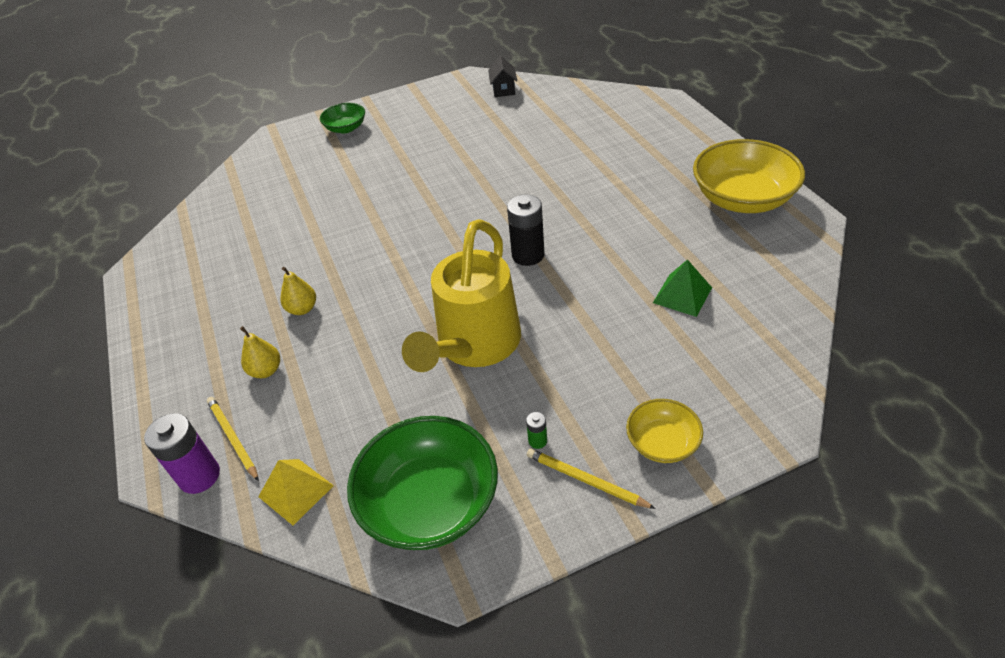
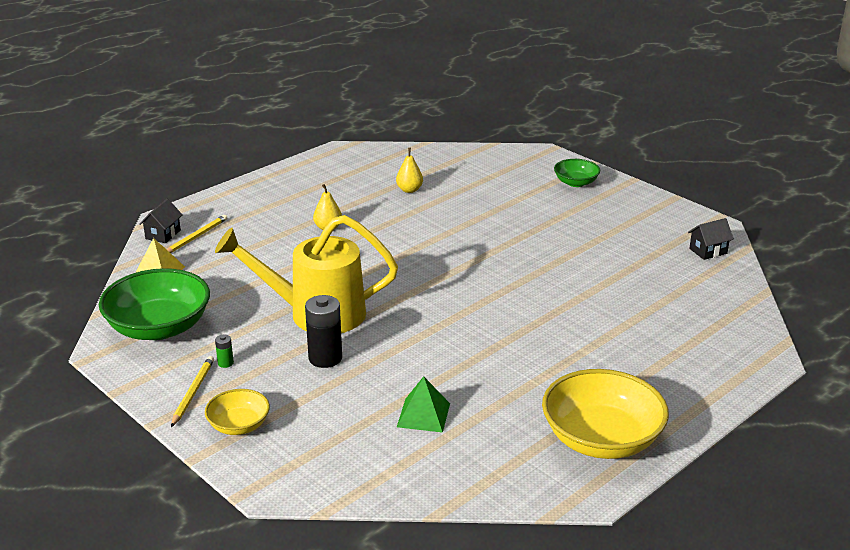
camera: 65 degrees right, 15 degrees down
(199, 476) = (163, 234): purple battery -> black house
(266, 370) = (260, 231): yellow pear -> yellow pear (409, 190)
(528, 255) = (440, 318): black battery -> black battery (325, 358)

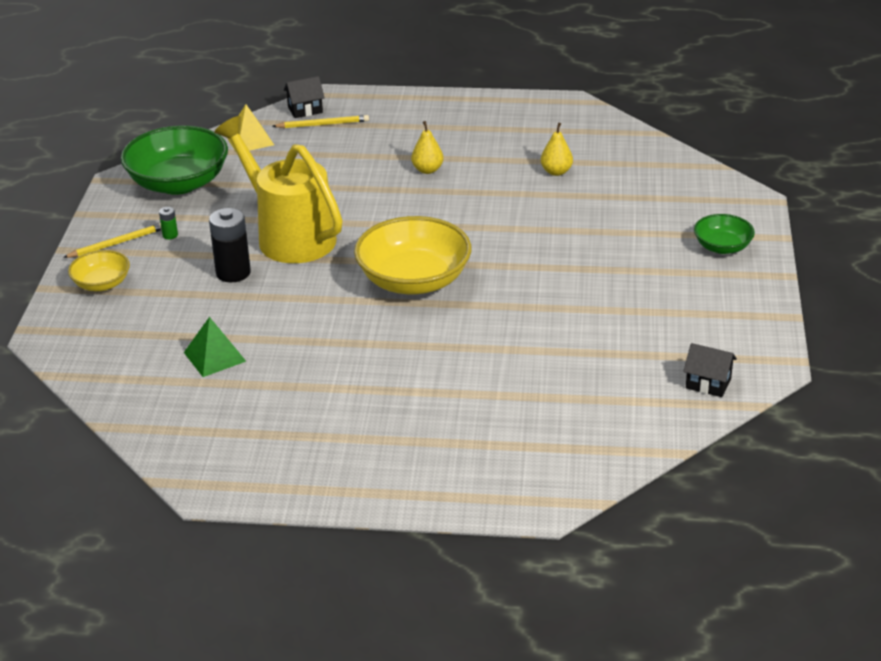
camera: 50 degrees right, 5 degrees up
(601, 439) = (290, 461): yellow bowl -> yellow bowl (414, 280)

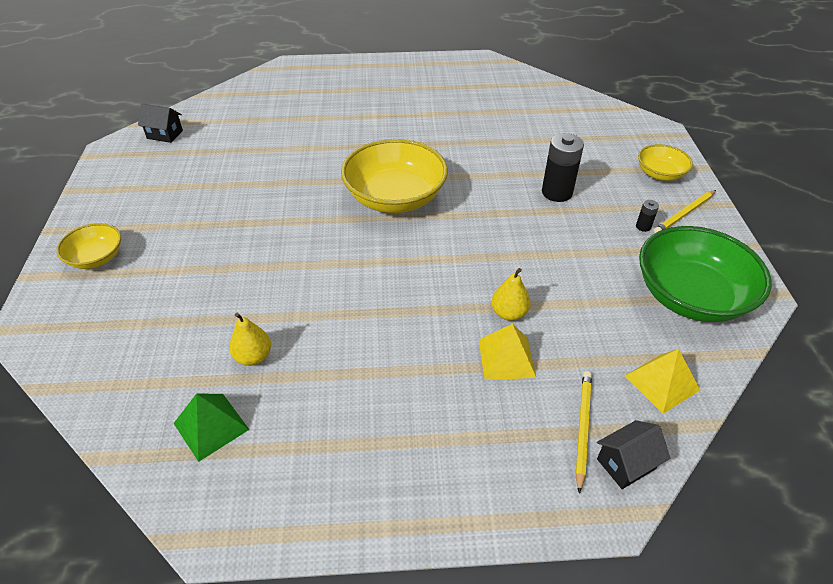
camera: 170 degrees right, 10 degrees up
(170, 235) = (643, 226): green battery -> black battery
(214, 357) = (526, 126): green pyramid -> green pyramid (211, 426)
(289, 235) = (529, 236): yellow watering can -> none
(323, 124) = (582, 428): yellow pencil -> yellow pencil turned 120 degrees clockwise
(356, 159) = (506, 358): none -> yellow pyramid
(427, 170) = (413, 345): yellow pear -> yellow pear (509, 313)
(722, 247) = (96, 258): green bowl -> yellow bowl

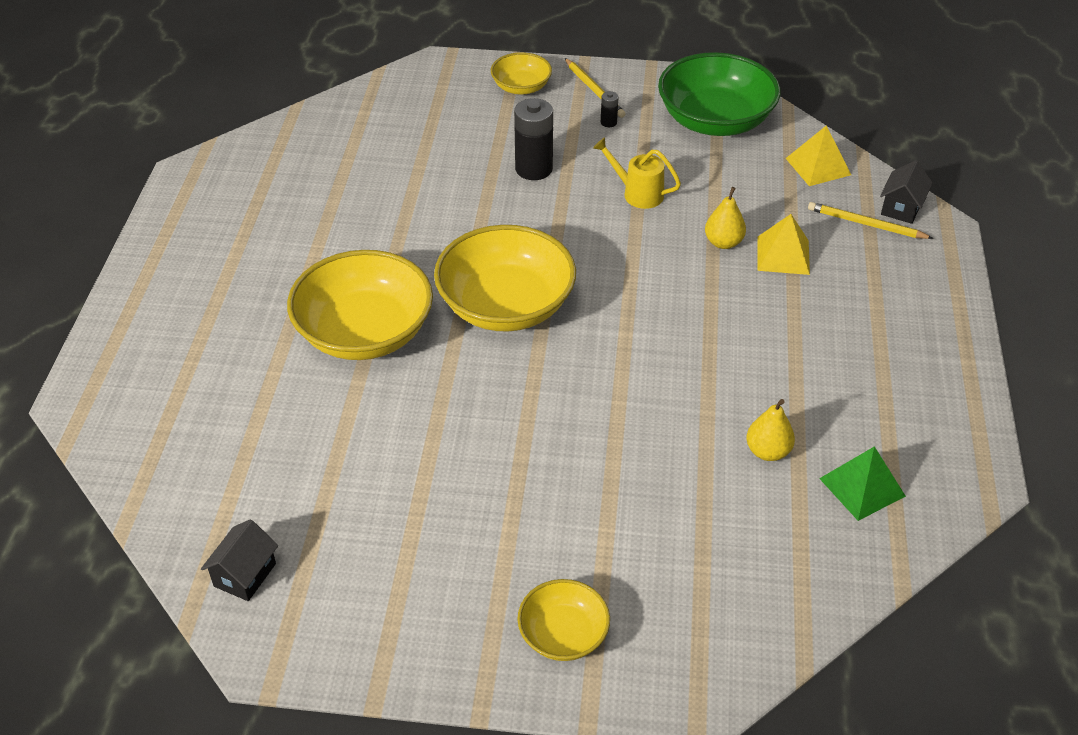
camera: 80 degrees left, 0 degrees up
(356, 143) = (364, 332): none -> yellow bowl
(553, 253) = (637, 193): none -> yellow watering can
(626, 464) = (901, 208): black house -> black house turned 45 degrees clockwise

